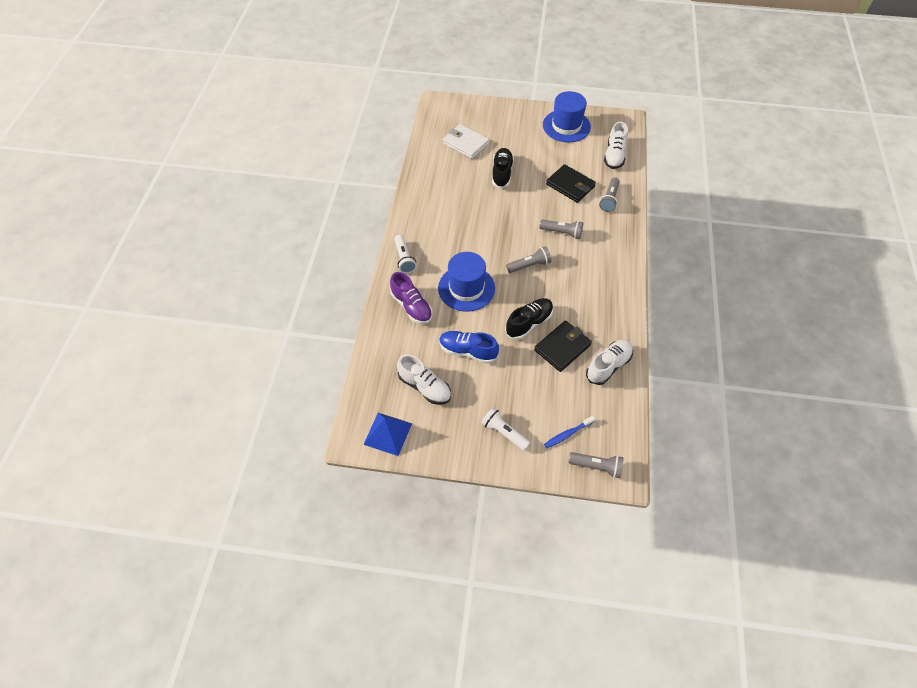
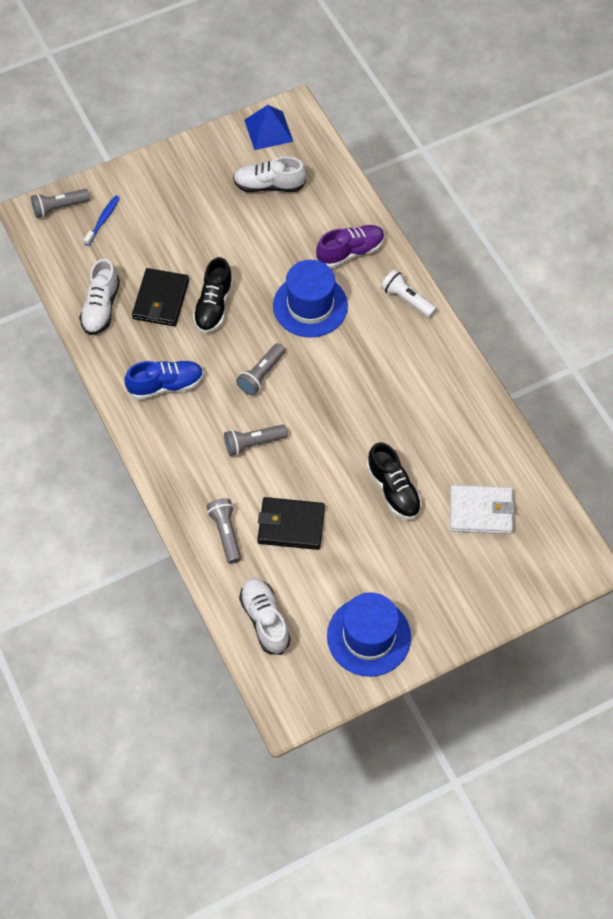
camera: 145 degrees right, 5 degrees up
(411, 306) = (350, 252): purple shoe -> purple shoe turned 135 degrees clockwise
(468, 351) = (255, 241): blue shoe -> blue shoe (166, 385)
(504, 432) = (164, 188): white flashlight -> none

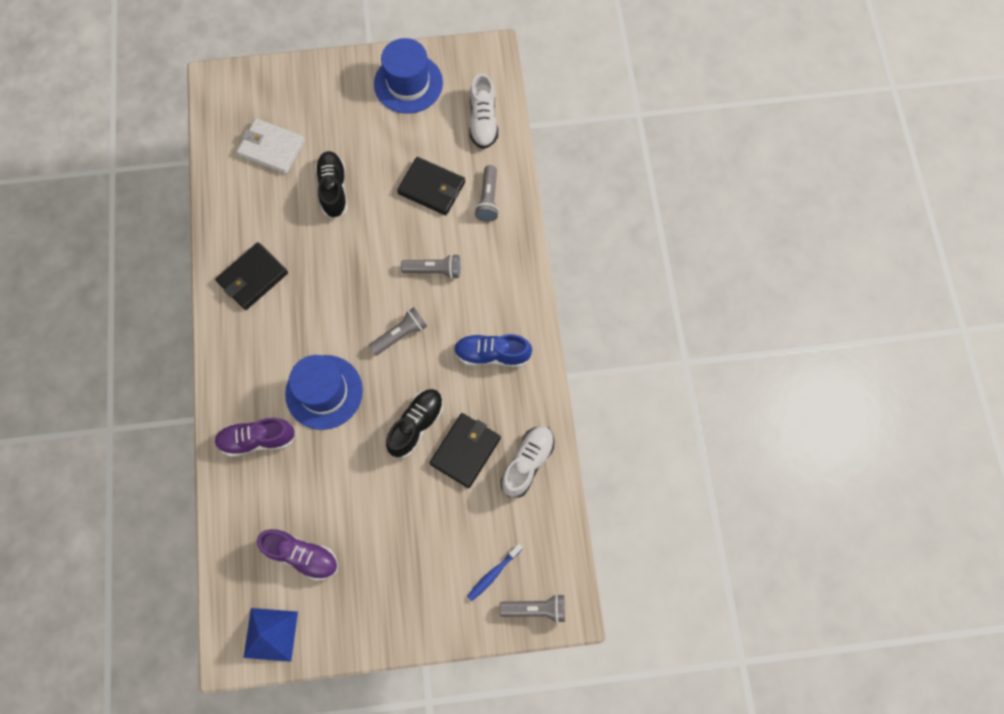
camera: 160 degrees left, 10 degrees up
(269, 185) = (302, 555): white shoe -> purple shoe
(406, 299) = (230, 366): white flashlight -> none
(428, 379) = (253, 277): none -> black wallet

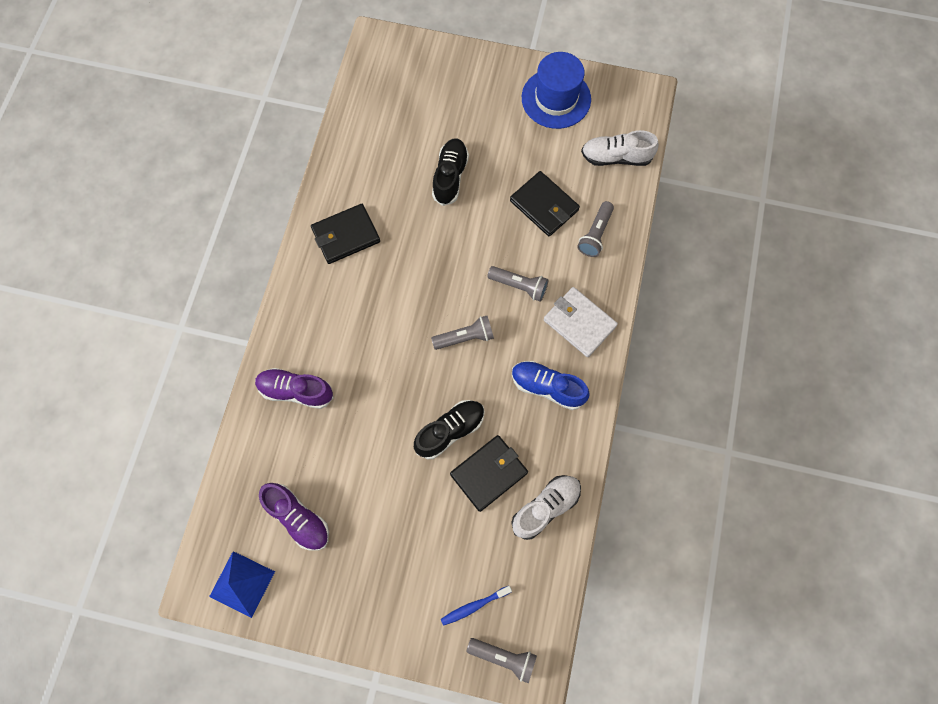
camera: 20 degrees right, 0 degrees up
(272, 148) = (406, 119): white wallet -> white wallet (579, 323)
(324, 392) = (373, 367): blue hat -> none
(483, 121) = (616, 157): white shoe -> white shoe turned 75 degrees clockwise

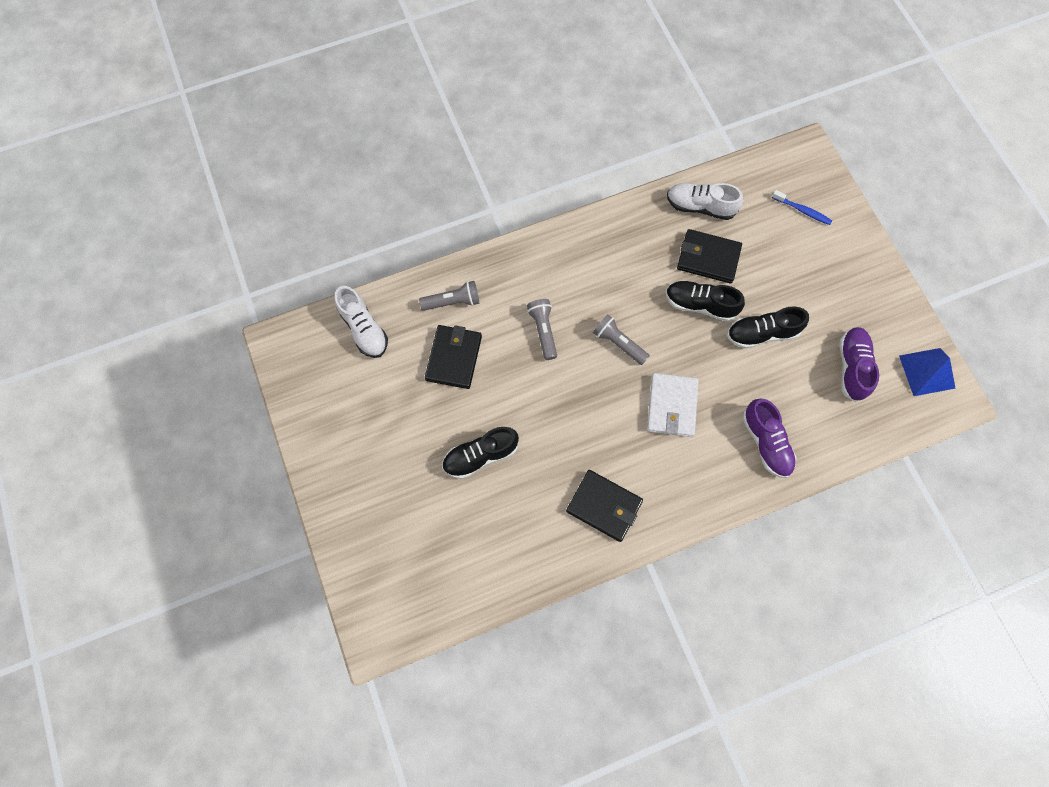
camera: 125 degrees left, 0 degrees up
(386, 464) = (761, 333): none -> black shoe
(504, 657) = (816, 173): grey flashlight -> none
(547, 387) = (611, 258): blue shoe -> none
(556, 98) = (333, 416): blue hat -> none
(579, 323) = (541, 267): white wallet -> white wallet (672, 406)

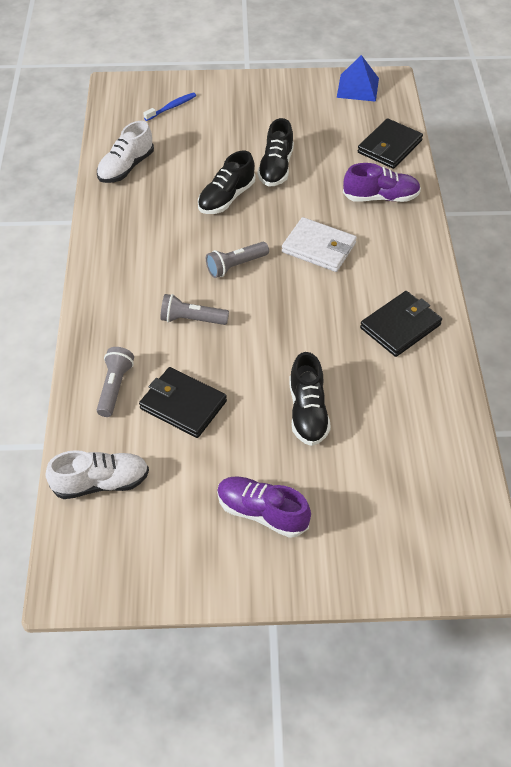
camera: 70 degrees left, 20 degrees down
(708, 258) = (182, 178): black wallet -> black wallet (389, 147)
(852, 367) = (334, 126): purple shoe -> purple shoe (262, 513)

